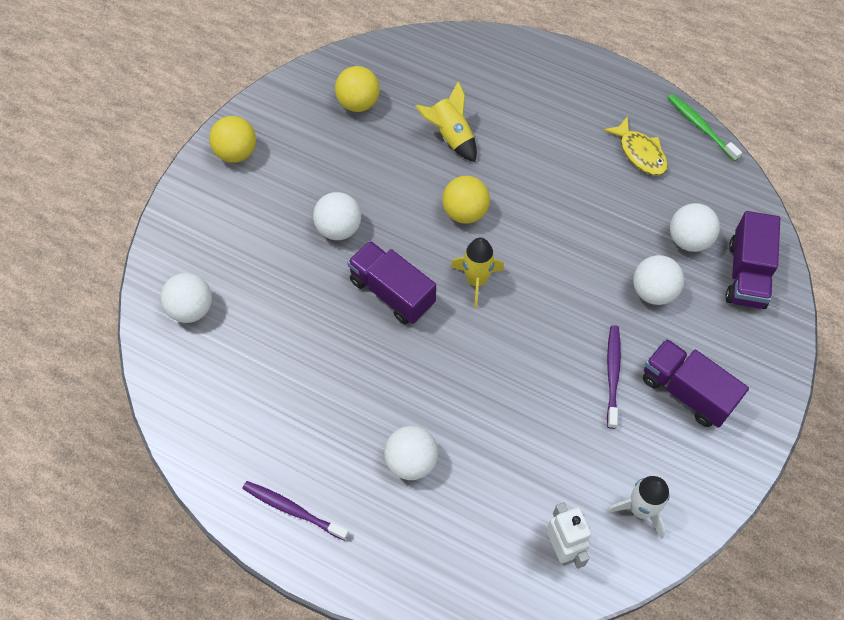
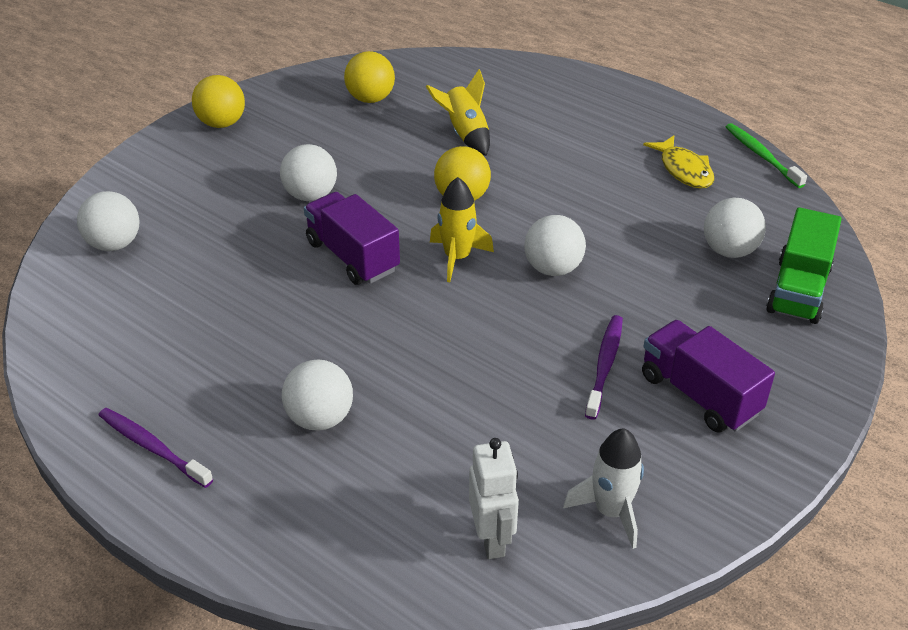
camera: 10 degrees right, 20 degrees down
(653, 291) = (674, 292): white ball -> white ball (553, 268)
(746, 274) = (798, 290): purple truck -> green truck

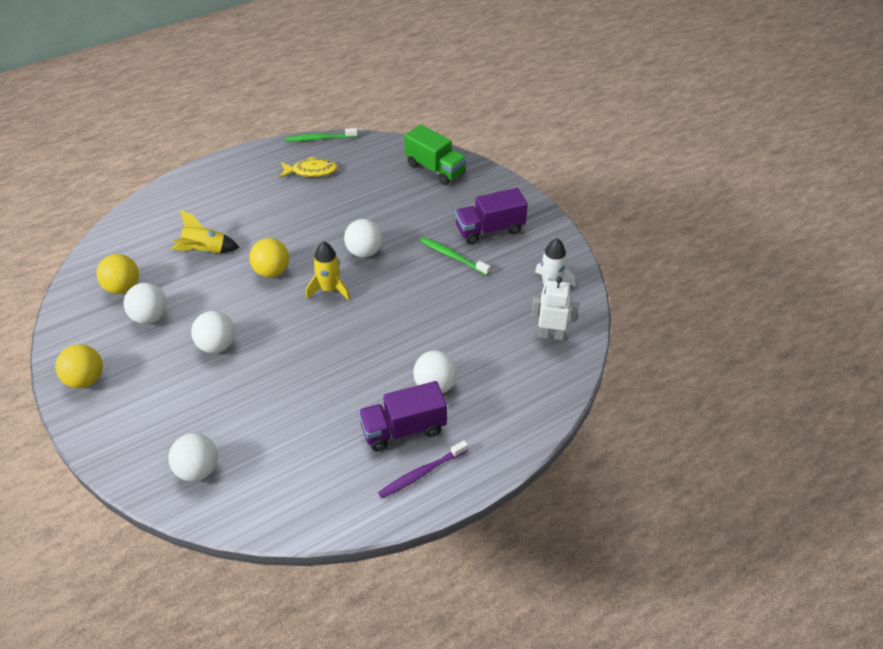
camera: 70 degrees left, 5 degrees up
(352, 256) = (297, 338): purple truck -> purple truck (403, 429)
(605, 365) = (452, 256): purple toothbrush -> green toothbrush
(729, 250) = (391, 180): white ball -> white ball (150, 317)

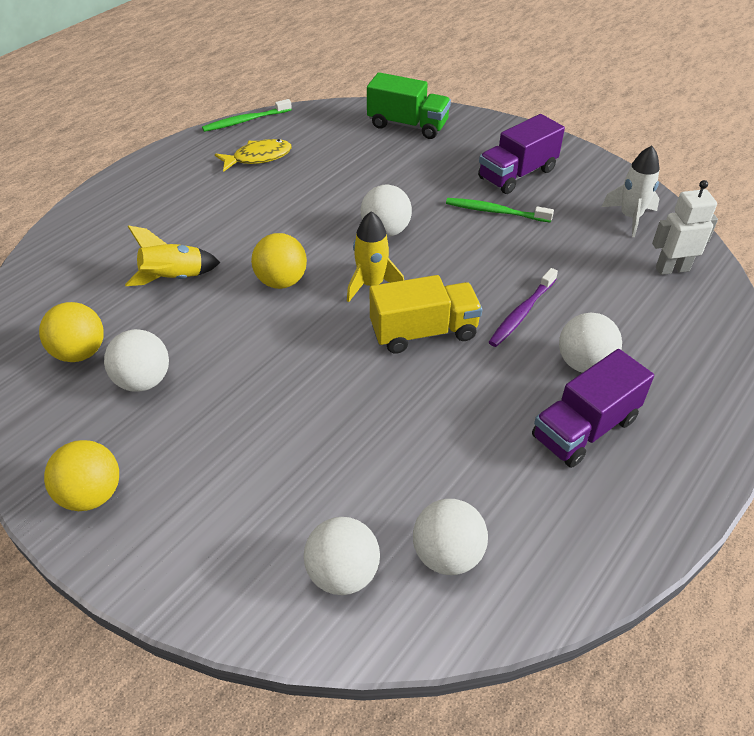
camera: 20 degrees left, 0 degrees up
(217, 345) = (264, 392): white ball -> white ball (447, 554)
(342, 333) = (423, 332): none -> yellow truck
(421, 473) = (648, 478): purple toothbrush -> purple toothbrush (521, 313)

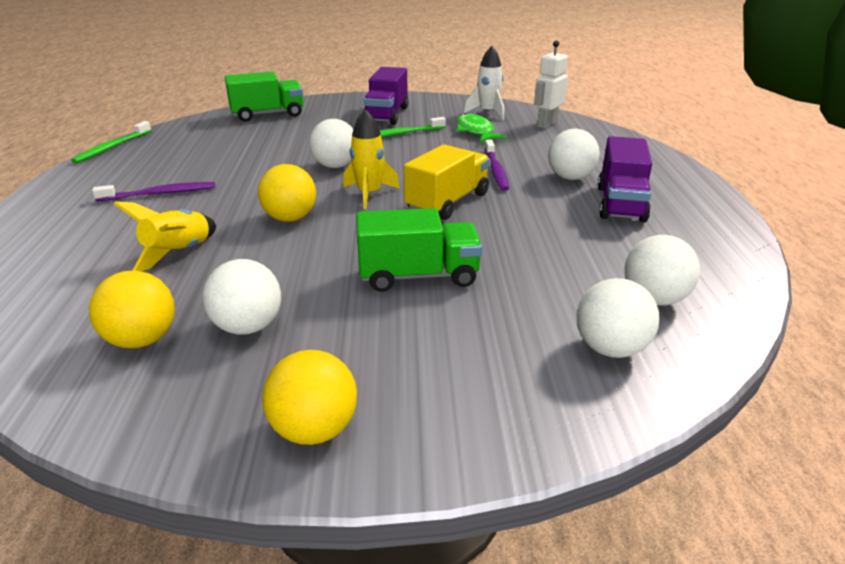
camera: 40 degrees left, 15 degrees down
(224, 200) = (160, 194): none -> purple toothbrush
(258, 157) = (158, 162): yellow fish -> none
(299, 404) = (418, 276): none -> green truck
(577, 243) = (475, 131): none -> green fish

